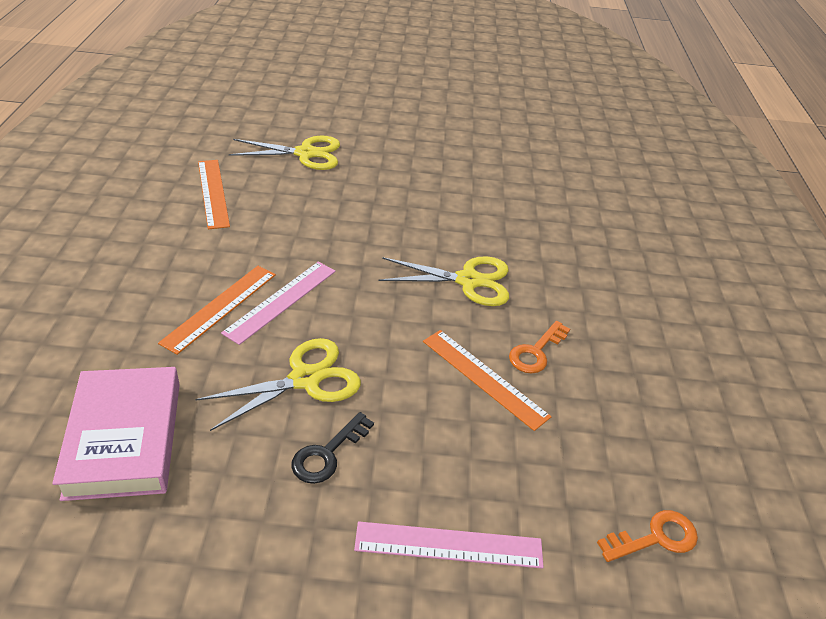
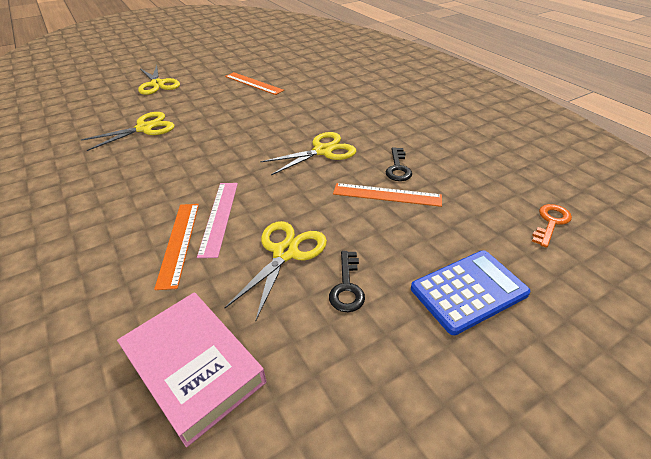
camera: 30 degrees left, 0 degrees up
(213, 193) = (98, 177): orange ruler -> orange ruler (253, 83)
(369, 99) = (157, 84): none -> yellow scissors
(449, 545) = (468, 291): pink ruler -> blue calculator
(536, 352) = (398, 168): orange key -> black key

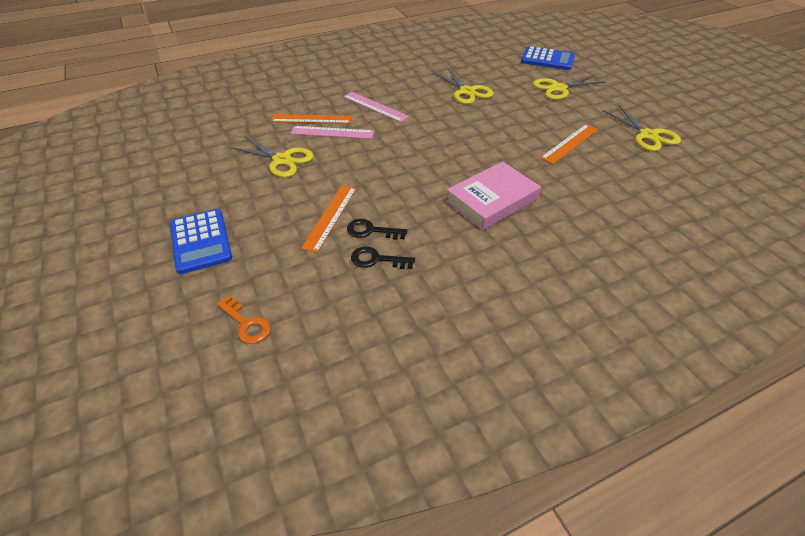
camera: 95 degrees right, 5 degrees up
(92, 87) = (547, 59): none -> blue calculator
(159, 189) = (375, 106): none -> pink ruler
(194, 367) = (213, 131): pink book -> pink book (492, 200)
(323, 151) = (413, 185): yellow scissors -> yellow scissors (648, 135)
(347, 287) = (237, 184): black key -> black key (376, 259)

